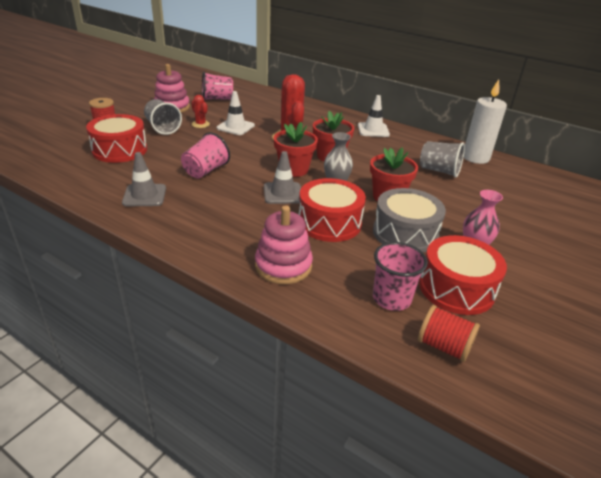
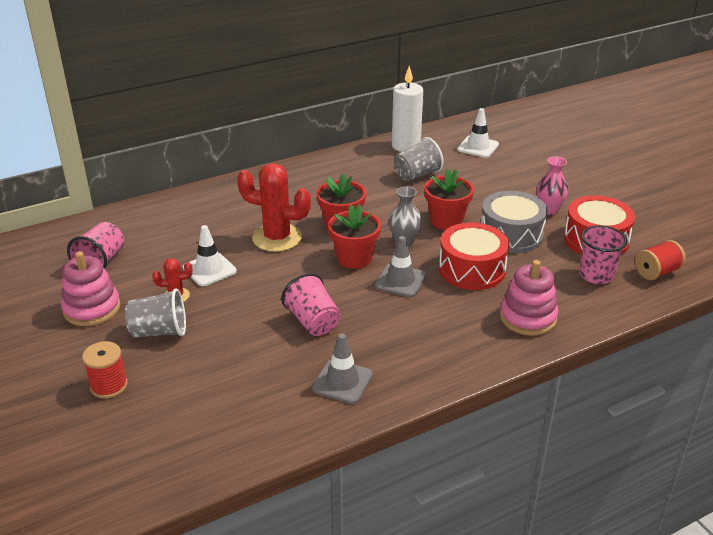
camera: 60 degrees left, 0 degrees up
(119, 150) = (200, 383): red drum -> none
(373, 130) = (301, 178): white traffic cone -> white traffic cone (478, 147)

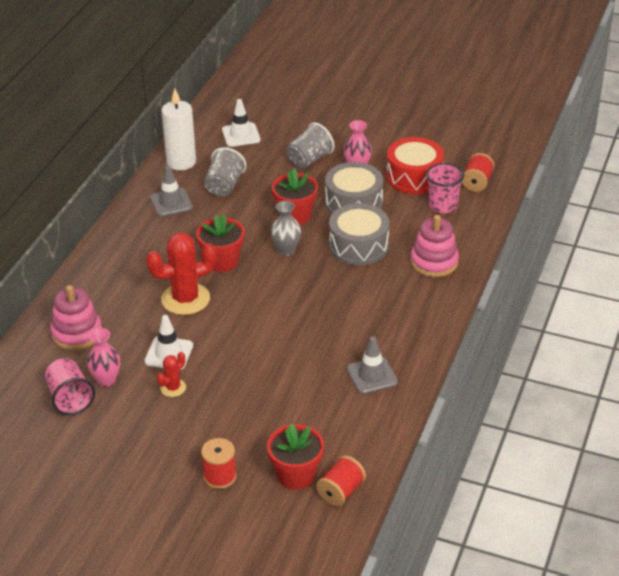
camera: 40 degrees left, 5 degrees up
(92, 309) = (121, 436): pink stacking toy -> pink stacking toy (77, 333)
(141, 263) = (106, 380): none -> pink vase
(159, 331) = (199, 420): grey cup -> grey cup (309, 159)
(178, 467) = (341, 491): none -> red spool
(313, 321) = (299, 347): pink cup -> none
(354, 258) = (267, 283): red flower pot -> red flower pot (296, 475)
(400, 281) = (321, 282): grey traffic cone -> grey traffic cone (171, 202)
(472, 269) = (358, 246): red drum -> grey drum

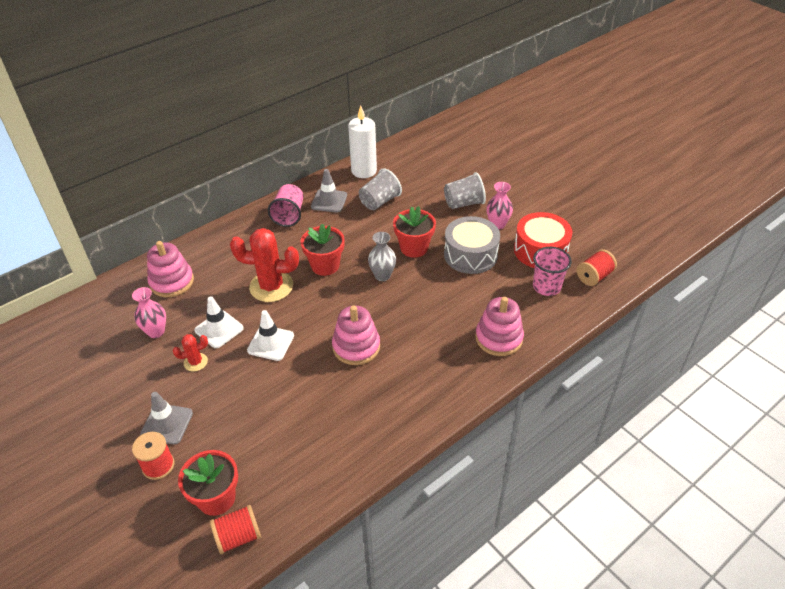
camera: 30 degrees right, 5 degrees up
(70, 398) = (118, 336): pink cup -> pink cup (289, 215)
(241, 135) = (426, 164): white traffic cone -> white traffic cone (270, 343)
(314, 317) = (356, 347): none -> pink stacking toy
(358, 246) = (444, 296): grey drum -> none
(372, 375) = (359, 427): grey traffic cone -> grey traffic cone (167, 424)

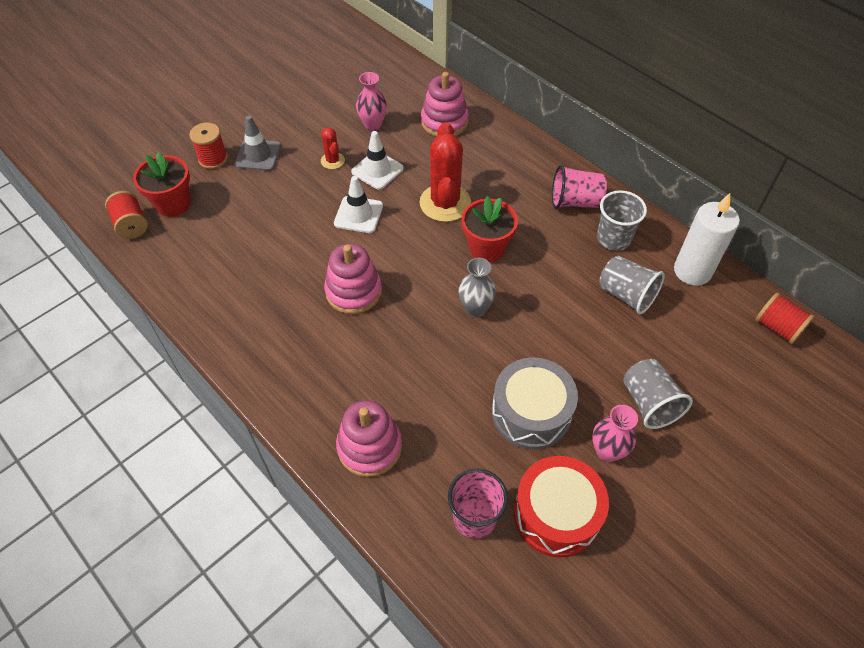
camera: 85 degrees right, 10 degrees up
(329, 201) = (613, 239): grey traffic cone -> grey cup
(414, 248) = (535, 341): red flower pot -> none
(594, 276) = (505, 595): red spool -> red spool (777, 327)

